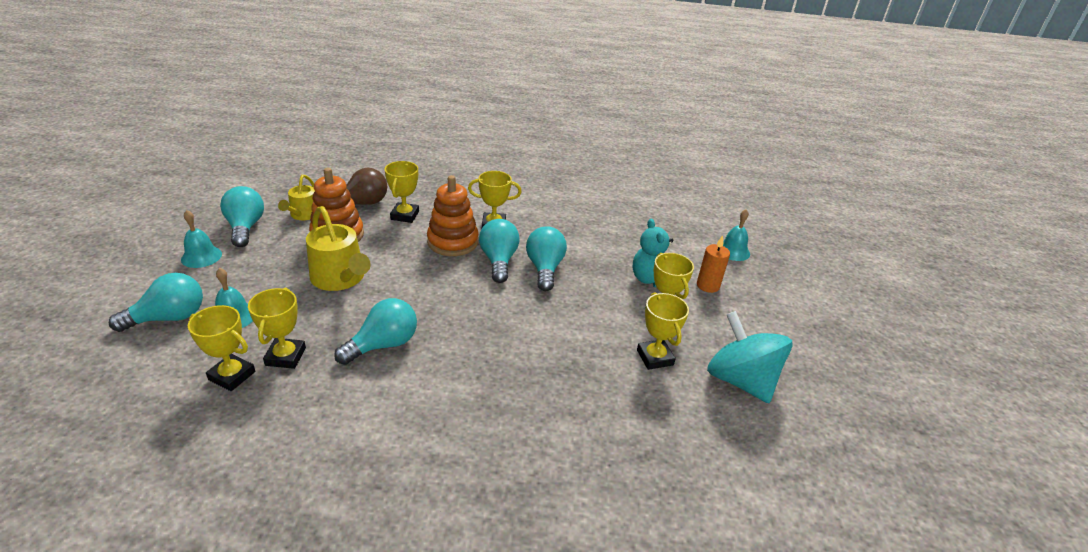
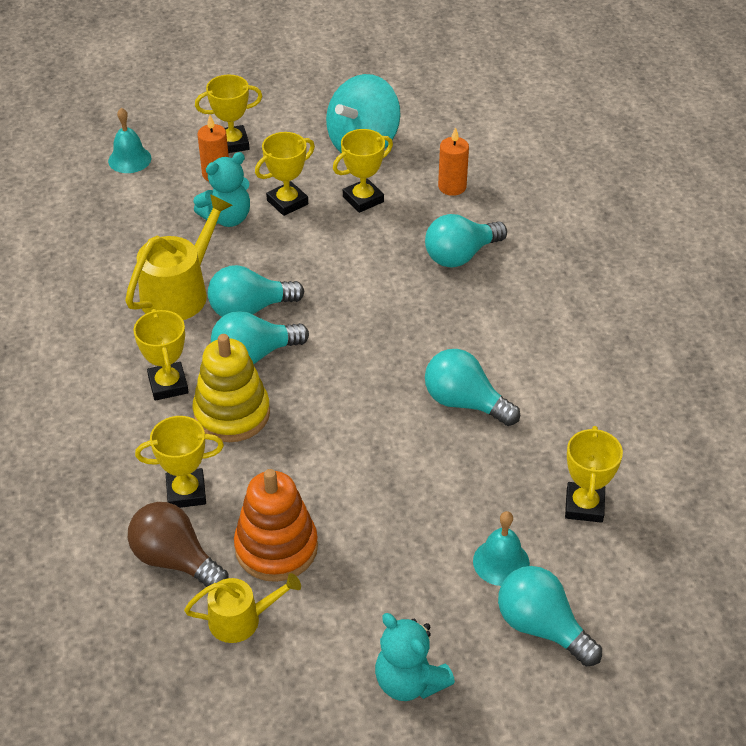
camera: 105 degrees left, 10 degrees up
(201, 256) = (409, 681): turquoise bell -> turquoise teddy bear
(245, 227) = (312, 675): turquoise light bulb -> turquoise light bulb (460, 255)
(285, 356) = (531, 476): yellow trophy -> yellow trophy (232, 143)
(340, 278) = (372, 495): yellow watering can -> yellow watering can (180, 292)
(452, 242) = (232, 414): orange stacking toy -> yellow stacking toy
(658, 425) = (452, 187): none -> orange candle

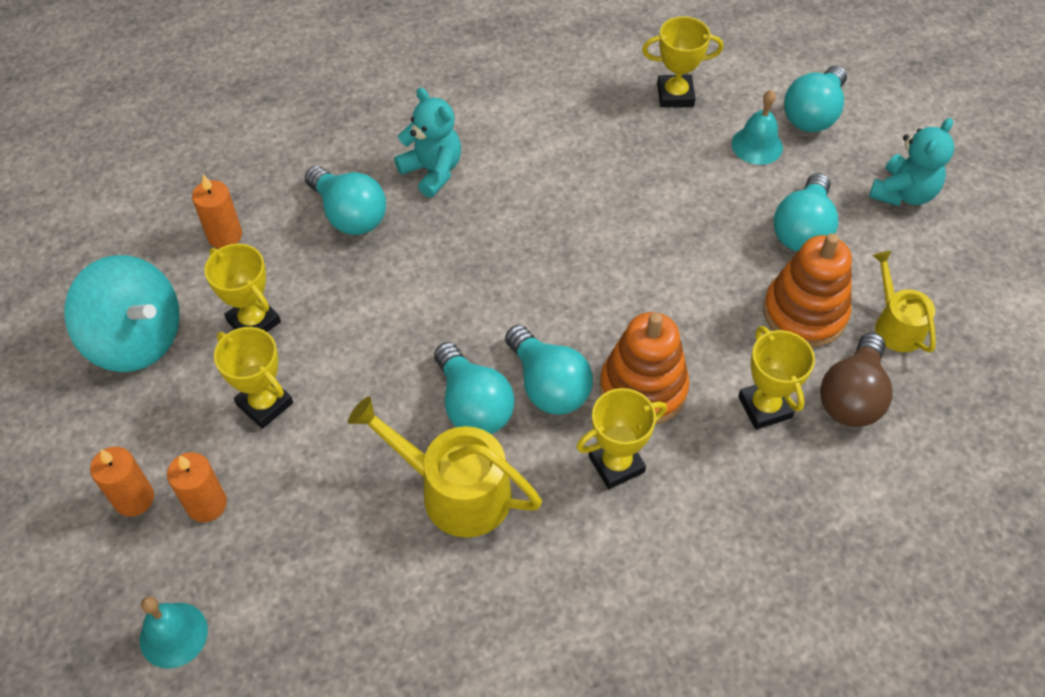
camera: 100 degrees left, 10 degrees up
(227, 218) = (303, 468): turquoise teddy bear -> turquoise teddy bear (432, 171)
(232, 143) = (134, 498): yellow trophy -> orange candle
(232, 414) = (643, 388): yellow stacking toy -> orange stacking toy
(465, 402) = (573, 189): turquoise light bulb -> turquoise light bulb (802, 230)

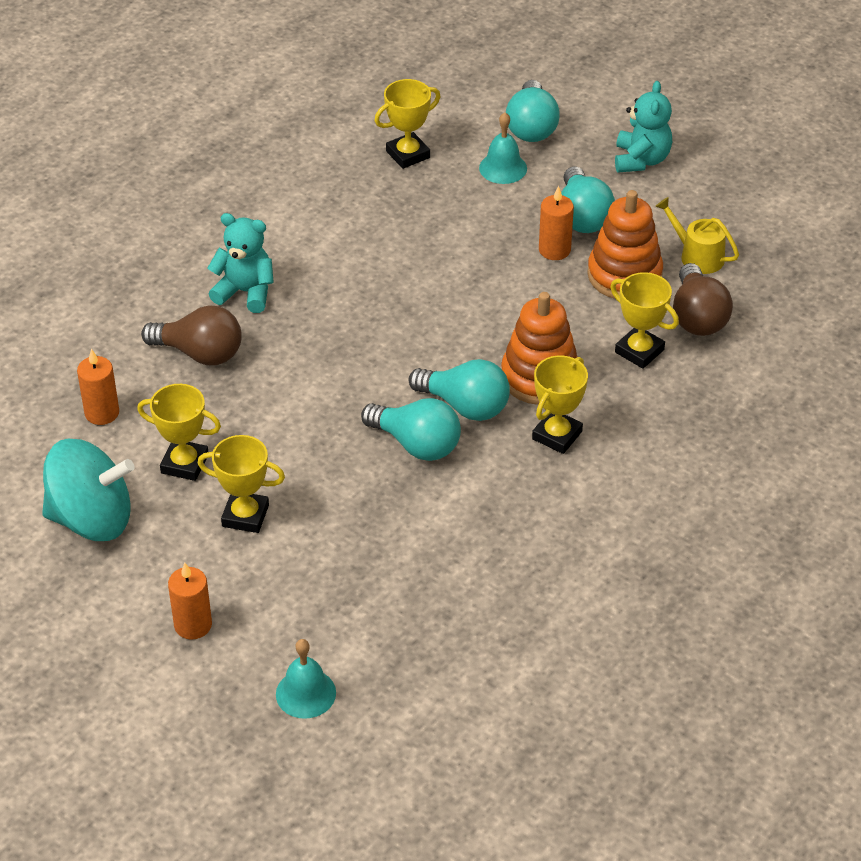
camera: 30 degrees left, 10 degrees down
(206, 504) = (257, 602): orange candle -> orange candle (554, 250)
(349, 215) = (200, 353): turquoise light bulb -> brown light bulb
(455, 491) = (448, 506): yellow watering can -> none

